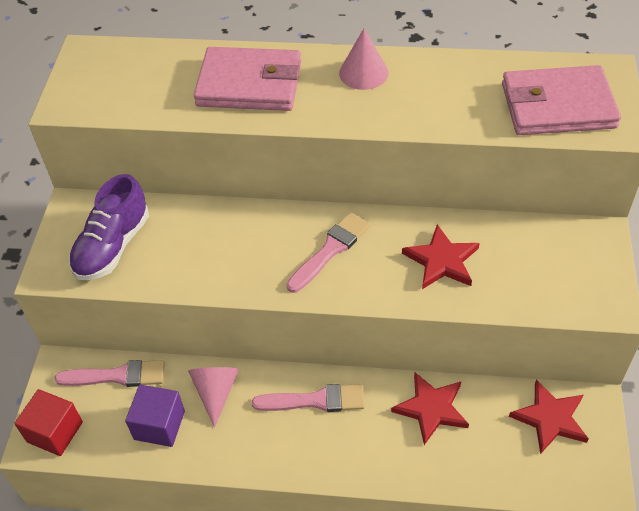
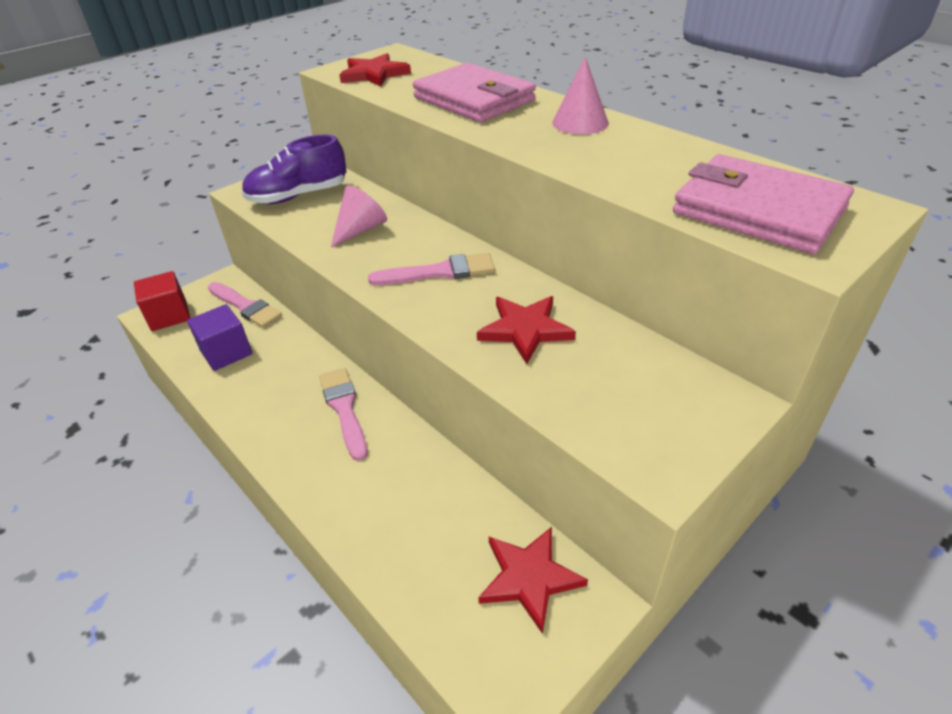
camera: 40 degrees right, 10 degrees down
(216, 392) = (287, 356): pink cone -> pink cone (360, 230)
(315, 400) = (344, 409): pink brush -> pink brush turned 150 degrees counterclockwise
(431, 409) = (425, 482): red star -> red star (374, 74)

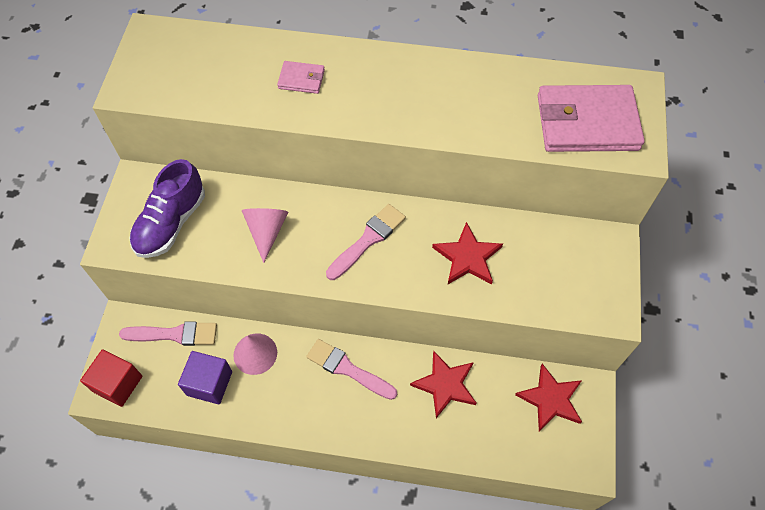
camera: 40 degrees left, 20 degrees up
(374, 74) = (174, 79): red star -> red star (445, 385)
(473, 99) = (301, 79): pink wallet -> pink wallet, size x0.46
(580, 122) = (409, 74): pink cone -> pink cone (255, 353)

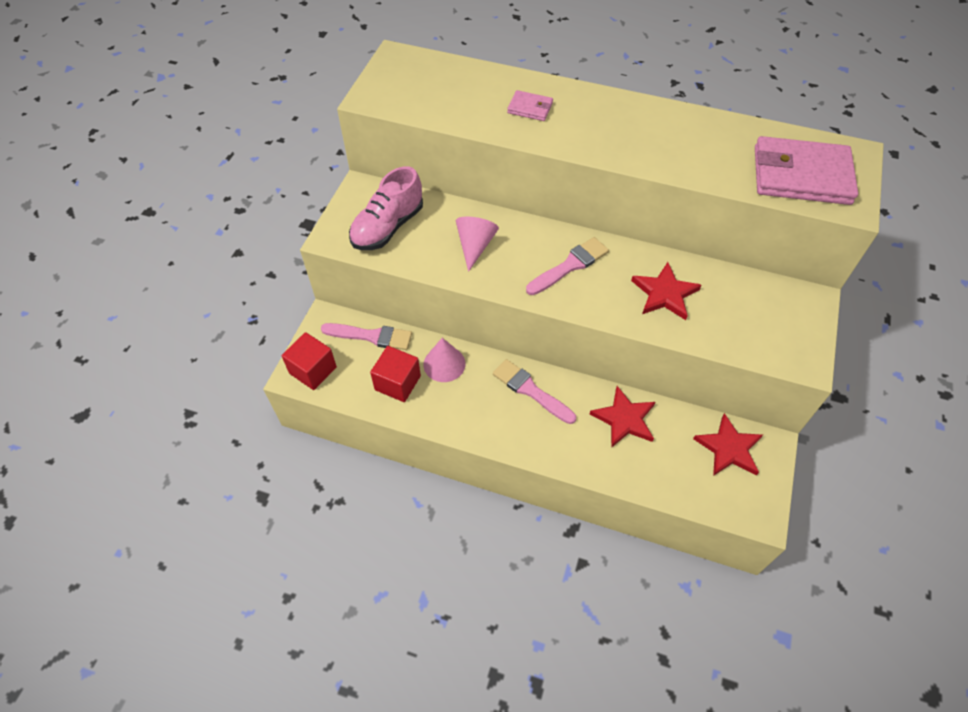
camera: 10 degrees right, 5 degrees down
(171, 223) = (387, 227): purple shoe -> pink shoe
(209, 383) = (397, 383): purple cube -> red cube

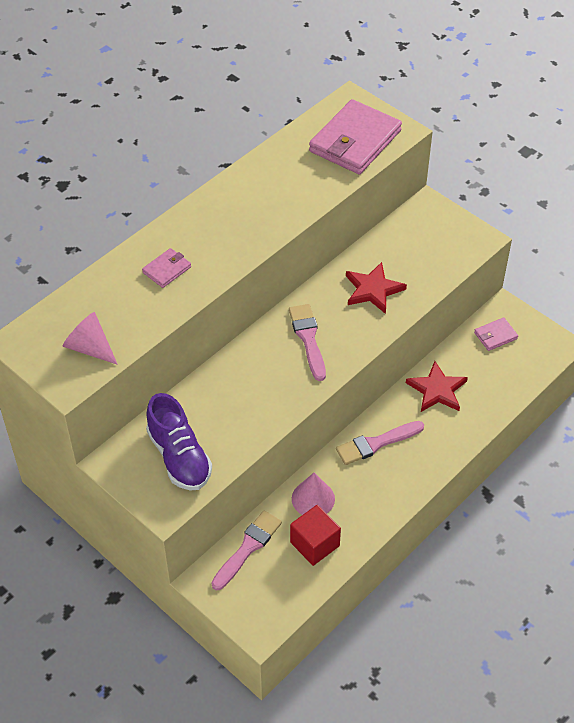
camera: 65 degrees left, 5 degrees down
(313, 370) = (262, 612): red cube -> none
(387, 227) = (179, 457): pink shoe -> purple shoe
(475, 246) = (245, 397): pink cone -> pink cone (90, 347)
(728, 448) = (495, 336): red star -> pink wallet

